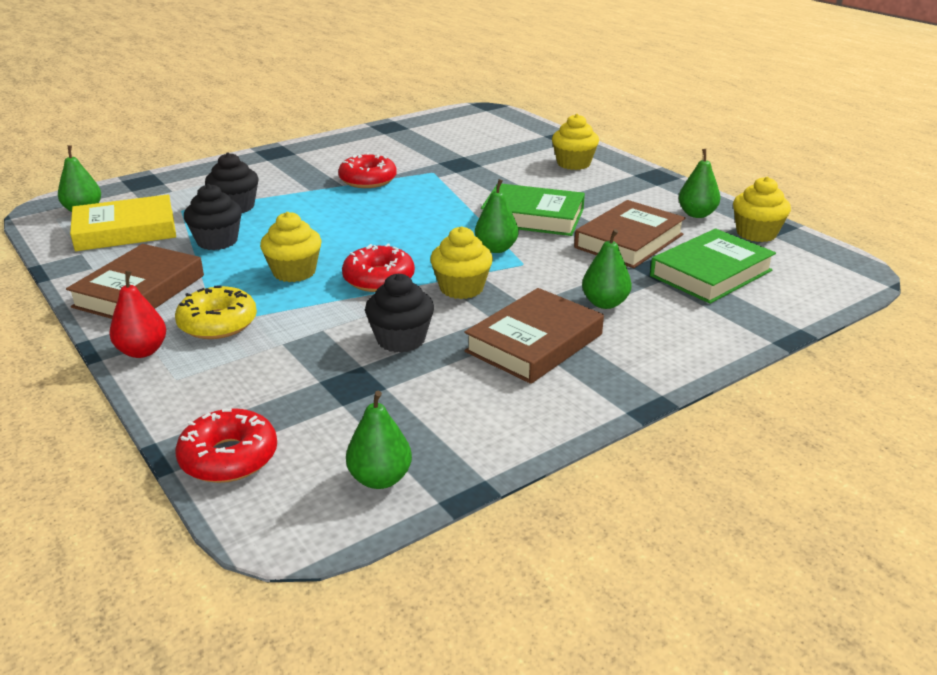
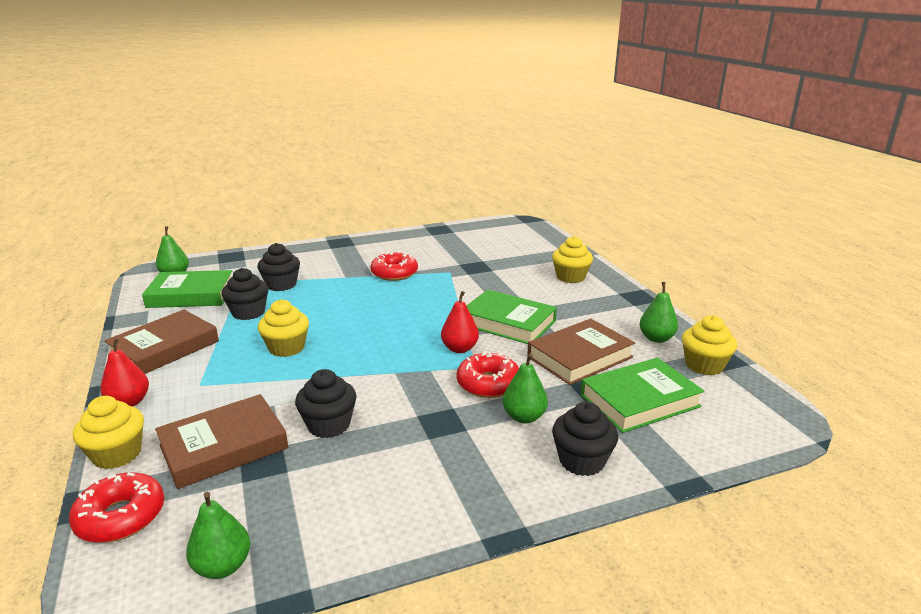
camera: 15 degrees right, 5 degrees down
(125, 230) = (191, 295): yellow book -> green book
(218, 323) = (200, 386): yellow donut -> none
(379, 279) = (347, 364): red donut -> red donut (488, 384)
(461, 288) = (408, 382): yellow cupcake -> yellow cupcake (117, 454)
(496, 248) = (459, 349): green pear -> red pear
(534, 343) = (438, 448): brown book -> brown book (224, 447)
(684, 333) = (582, 461): none -> black cupcake

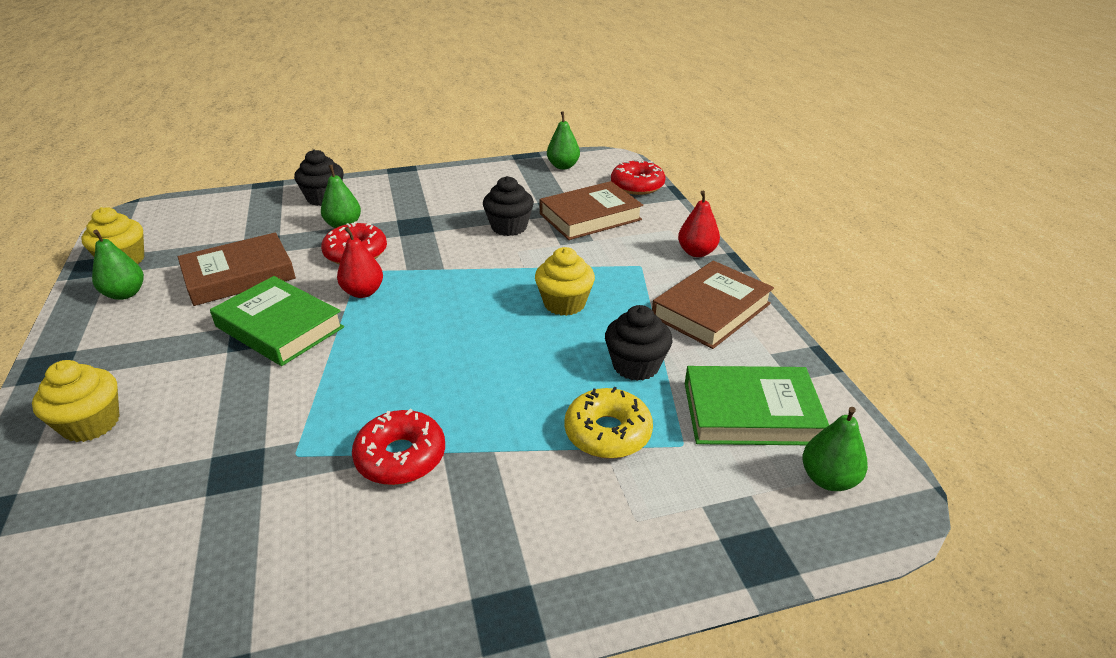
camera: 175 degrees left, 10 degrees up
(117, 454) = (670, 216): yellow cupcake -> none
(281, 285) = (607, 433): black cupcake -> yellow donut
(639, 400) = (232, 233): green book -> none

